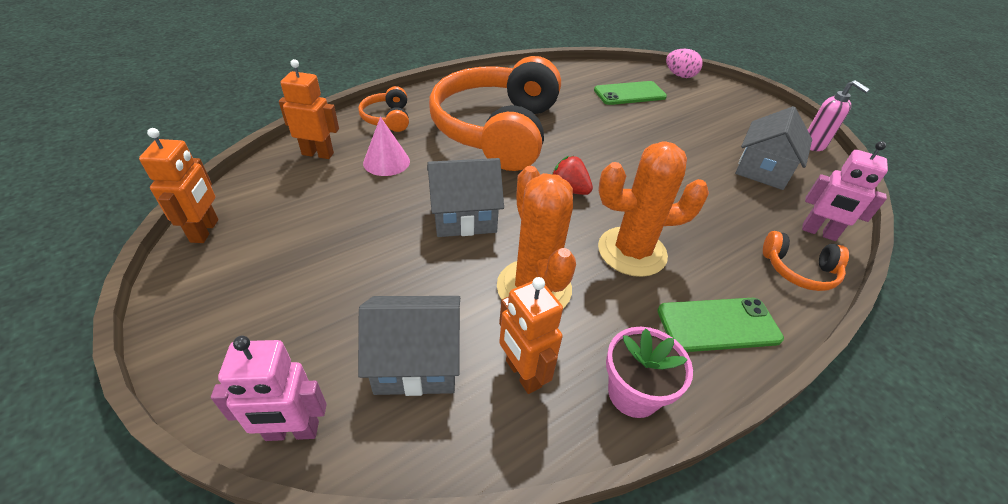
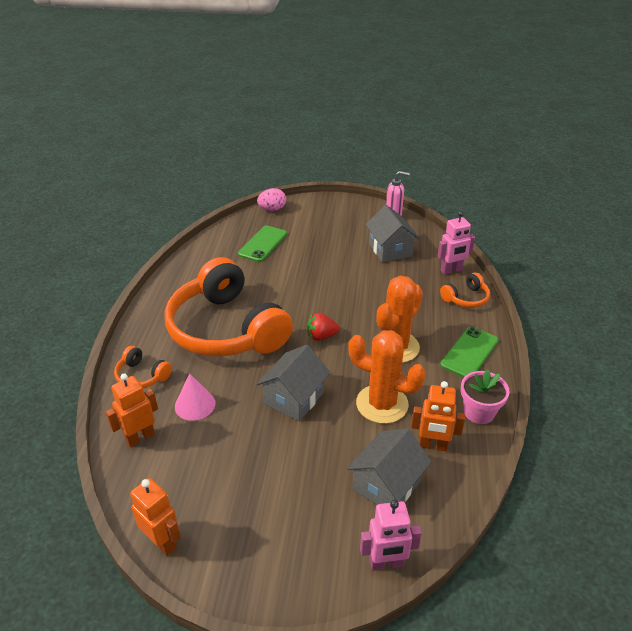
camera: 45 degrees left, 5 degrees down
(292, 432) = (386, 563): pink robot -> pink robot turned 45 degrees clockwise

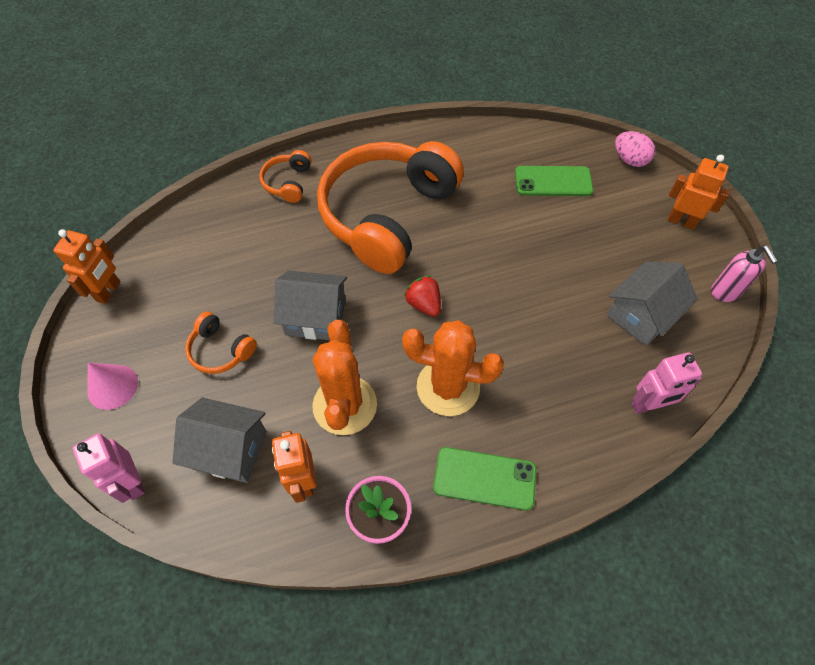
camera: 65 degrees right, 20 degrees up
(140, 437) = (214, 219): orange robot -> orange robot (681, 221)
(195, 404) = (270, 239): pink cone -> pink cone (112, 386)
(451, 270) = (648, 405): pink robot -> pink robot turned 60 degrees counterclockwise
(466, 298) = (597, 443): orange headphones -> orange headphones (220, 350)

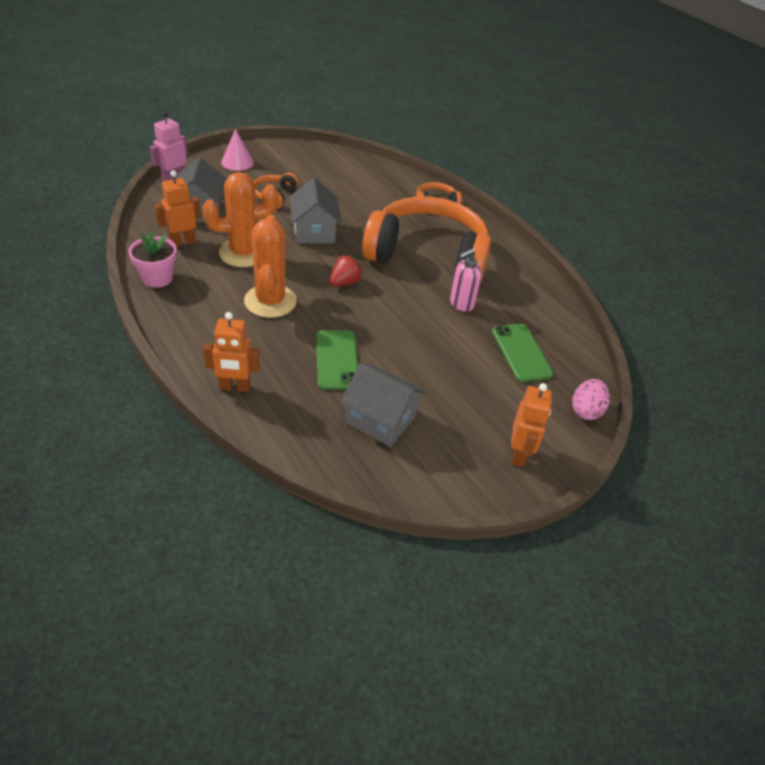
camera: 70 degrees right, 15 degrees down
(108, 291) = (307, 148): orange robot -> orange robot (235, 387)
(484, 478) = (194, 326): green phone -> green phone (336, 360)
(648, 405) = (280, 424): pink robot -> none
(725, 292) = (435, 490): pink soap dispenser -> pink soap dispenser (461, 304)

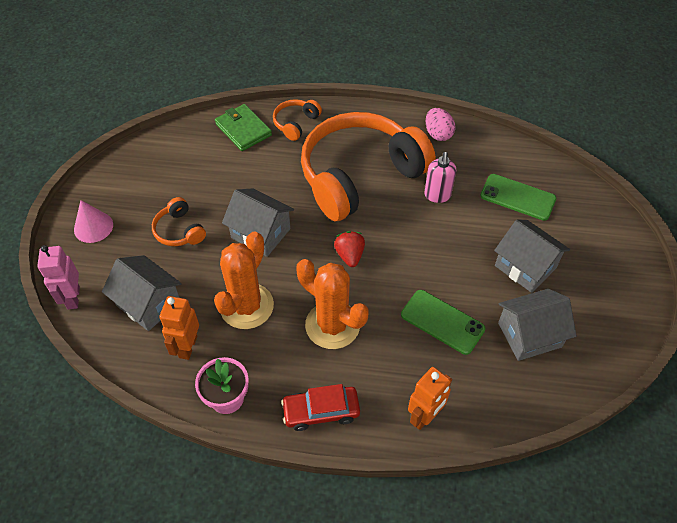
camera: 45 degrees left, 10 degrees up
(187, 328) = (321, 411): none -> red car
(397, 183) = (243, 129): none -> green wallet
(451, 388) = (525, 266): none -> grey house
(519, 454) = (617, 272): orange robot -> none
(586, 410) = (600, 203): pink egg -> pink egg (438, 134)

